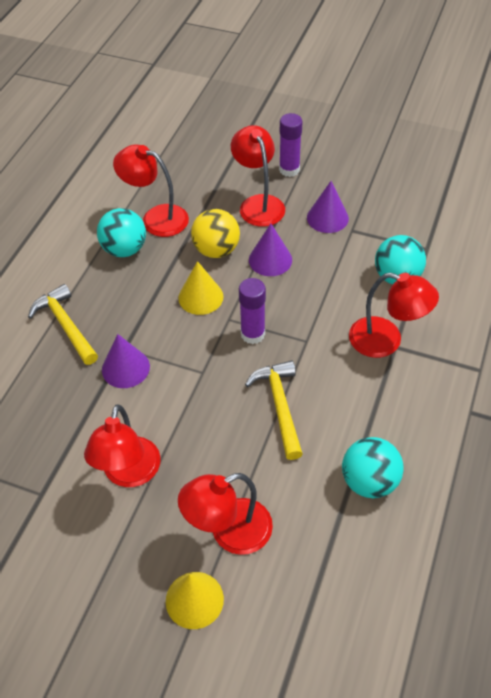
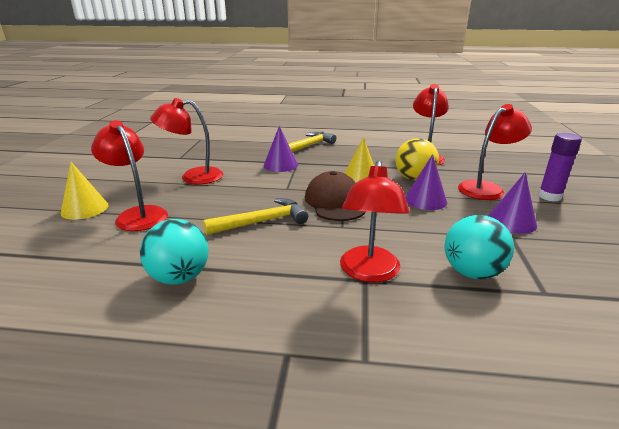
camera: 75 degrees right, 25 degrees down
(124, 249) = (385, 152): turquoise ball -> none
(252, 334) = (335, 202): purple glue stick -> brown cap

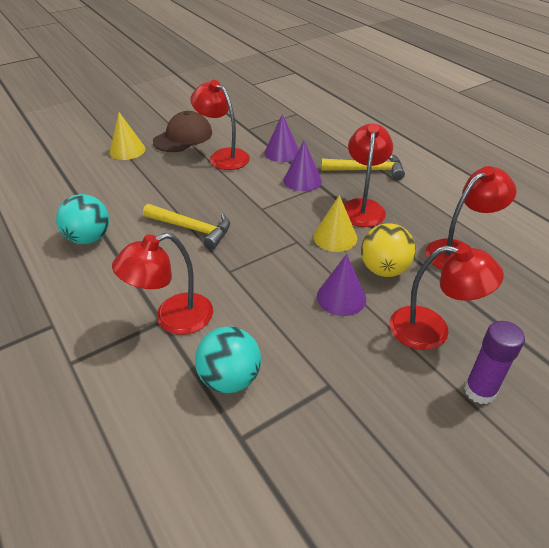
camera: 50 degrees right, 15 degrees up
(138, 214) = (142, 173): red lamp -> red lamp (363, 207)
(335, 202) = (268, 246): brown cap -> brown cap (183, 137)
(511, 221) = (366, 376): purple cone -> purple cone (282, 152)

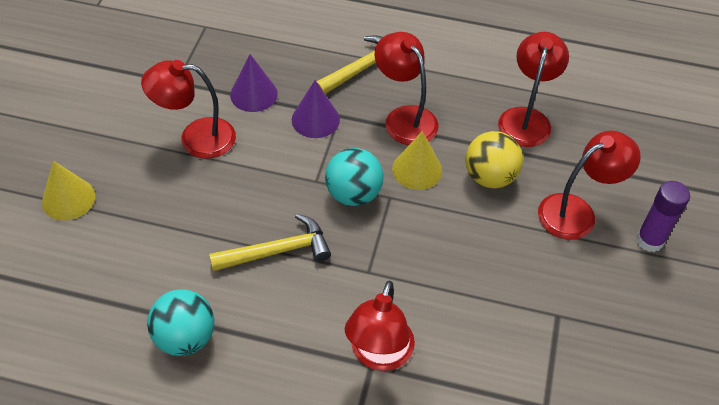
camera: 45 degrees left, 10 degrees up
(183, 137) = (113, 138): brown cap -> none
(230, 378) = (486, 368): turquoise ball -> turquoise ball (353, 194)
(341, 297) = (486, 229): purple cone -> none

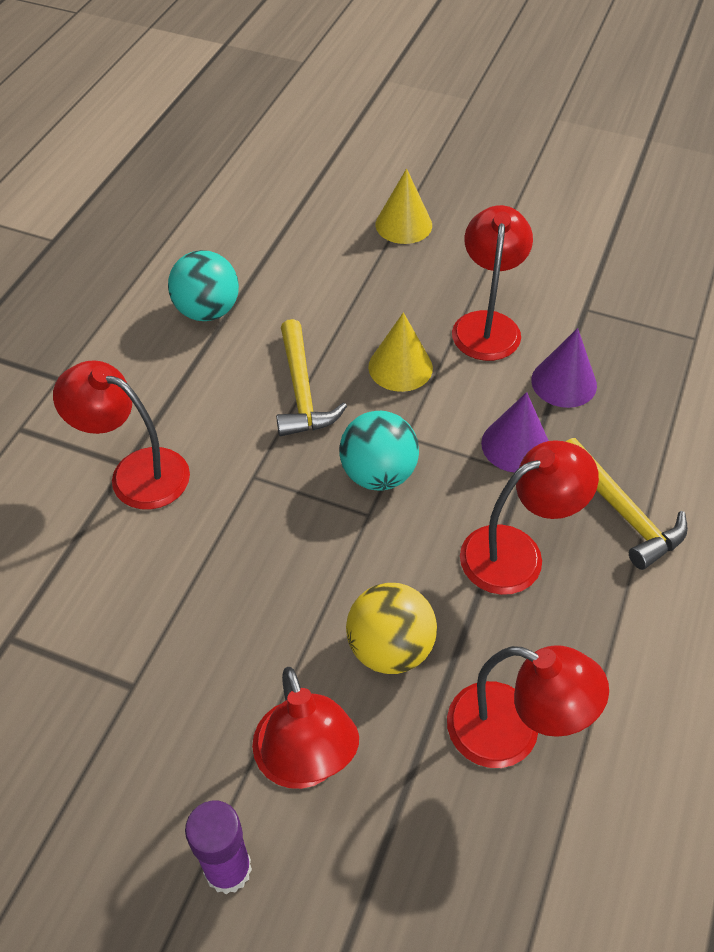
camera: 100 degrees right, 0 degrees up
(417, 169) = (414, 554): yellow cone -> yellow cone (400, 367)

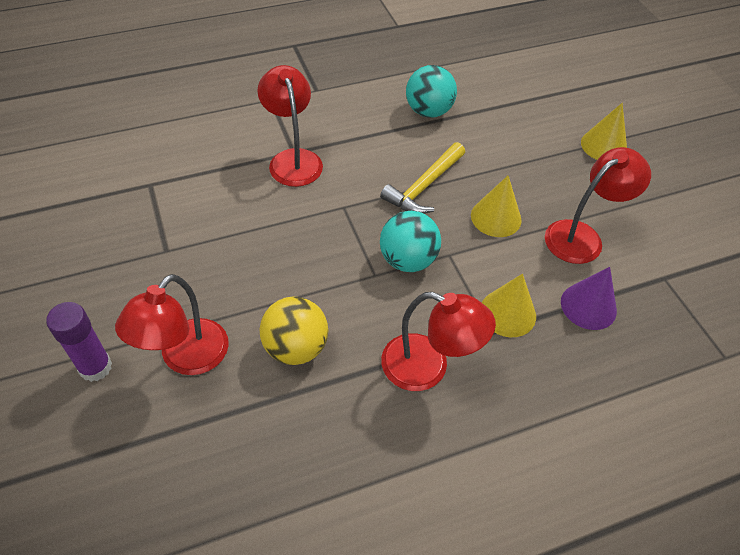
camera: 45 degrees right, 0 degrees up
(512, 733) = (297, 451): red lamp -> none
(515, 445) = (508, 313): purple cone -> yellow cone
(622, 512) = (524, 407): yellow hammer -> none

